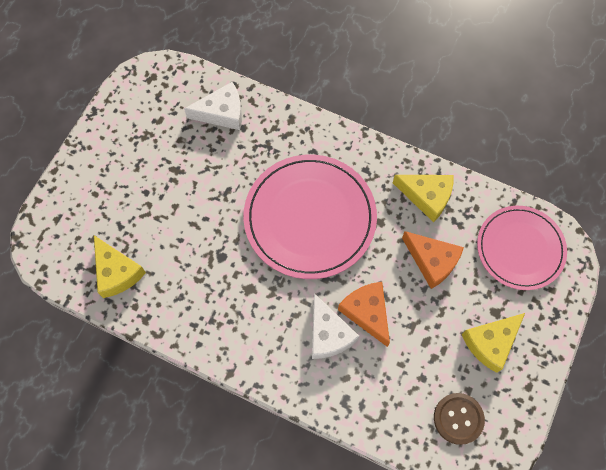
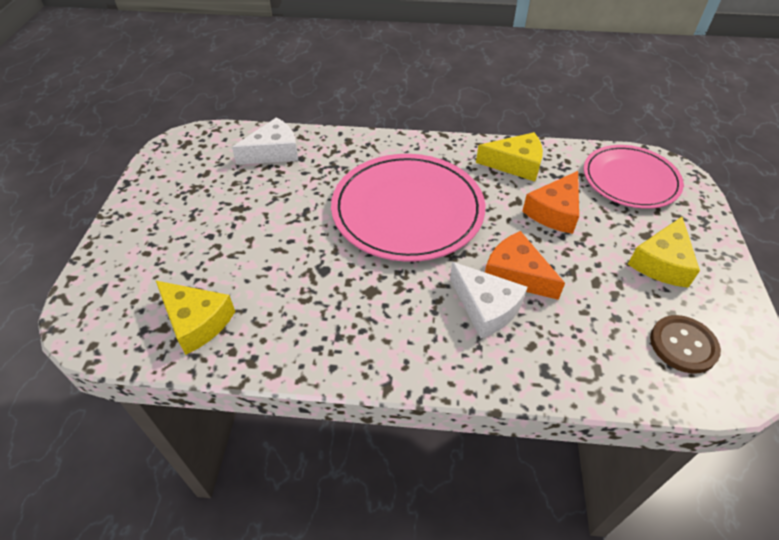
camera: 20 degrees left, 20 degrees down
(432, 261) = (554, 211): orange cheese -> orange cheese turned 105 degrees clockwise

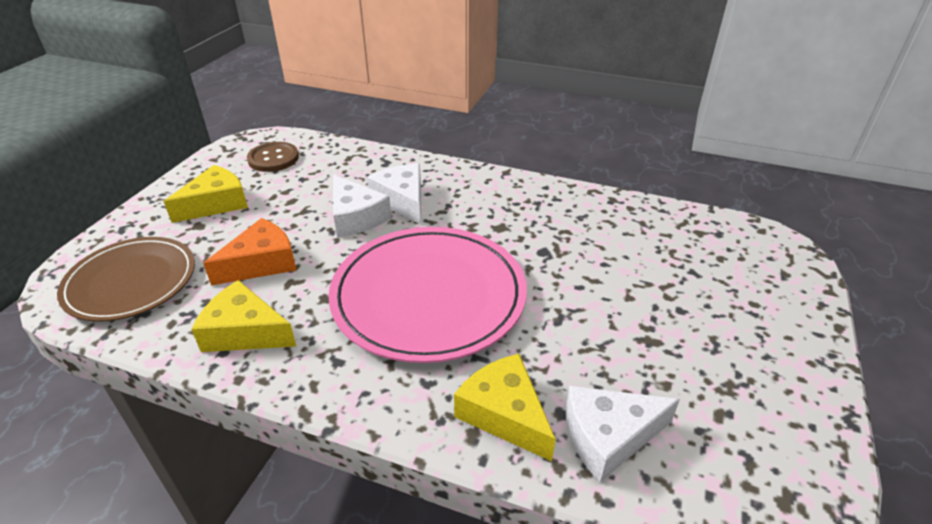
camera: 165 degrees left, 10 degrees down
(196, 321) = (669, 231): yellow cheese -> yellow cheese (504, 414)
(516, 274) = (356, 217): orange cheese -> white cheese
(630, 179) = (131, 282): pink plate -> brown plate

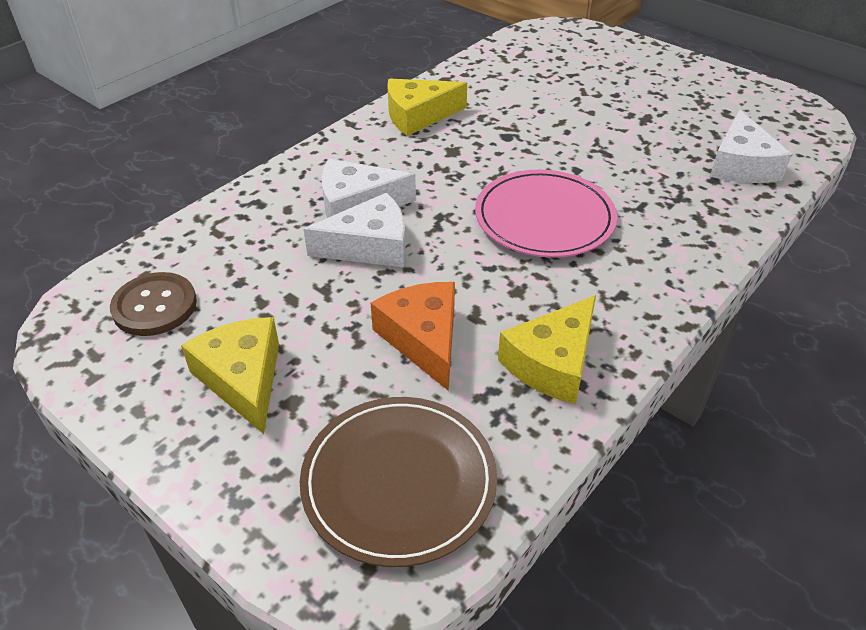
camera: 70 degrees left, 5 degrees up
(428, 296) = (544, 218): pink plate -> pink plate, size x0.66
(504, 414) = (710, 207): yellow cheese -> yellow cheese (418, 116)

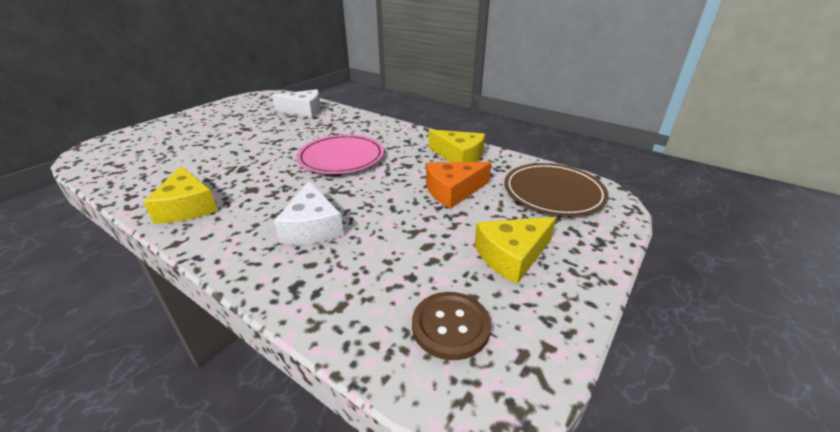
camera: 95 degrees left, 10 degrees down
(369, 246) = (366, 216): white cheese -> none

